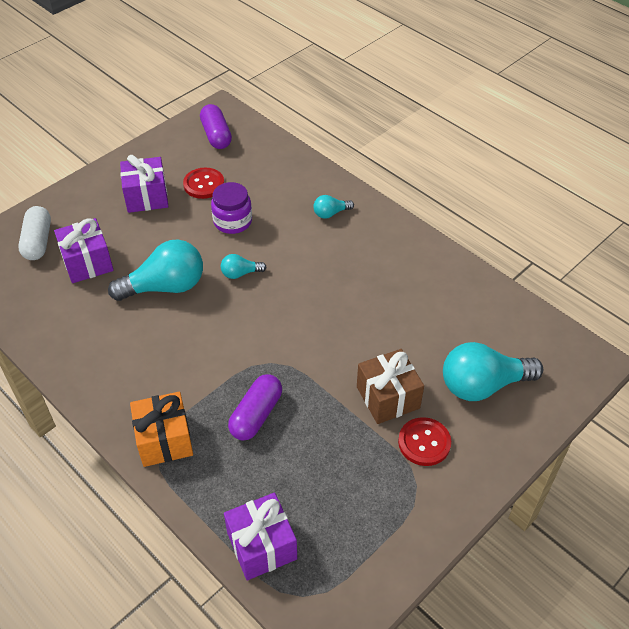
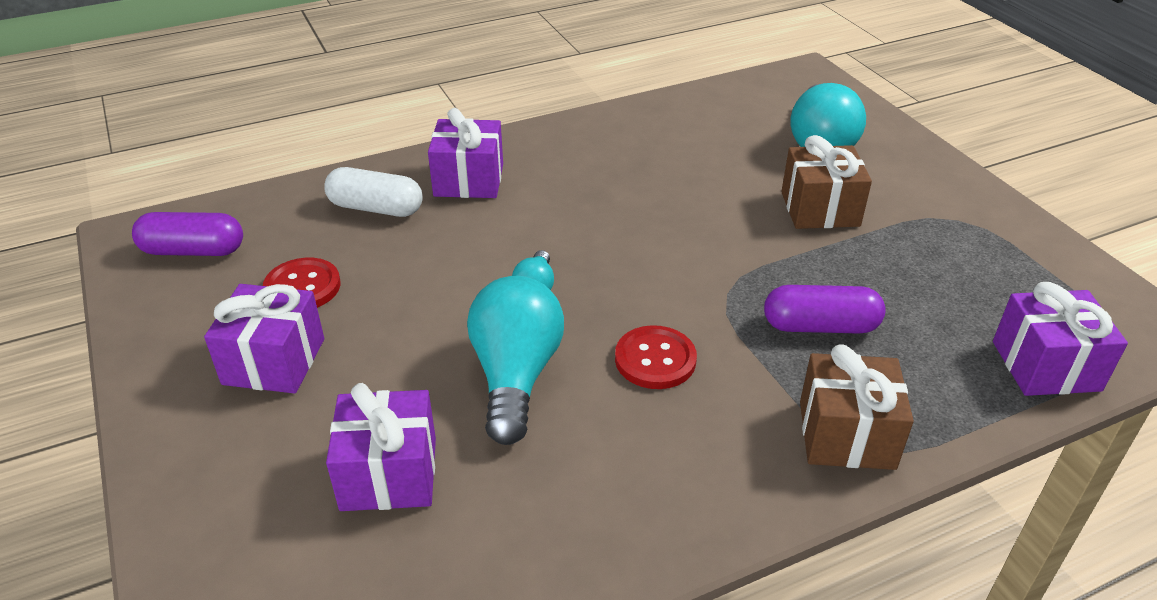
camera: 70 degrees left, 10 degrees down
(38, 241) = (271, 549): white capsule -> white capsule (376, 208)
(164, 440) = (846, 435): orange gift -> brown gift
(232, 221) = (416, 273): purple jar -> none
(256, 415) = (820, 326): purple capsule -> purple capsule turned 45 degrees counterclockwise
(330, 213) = (469, 180): turquoise light bulb -> purple gift
(424, 442) = (895, 199): red button -> red button (655, 359)

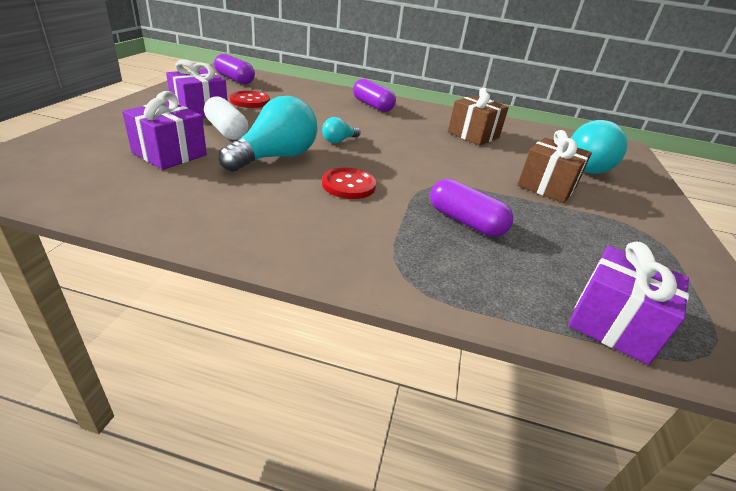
camera: 35 degrees right, 5 degrees down
(376, 208) = (319, 97): white capsule -> white capsule (226, 131)
(469, 180) = (372, 105): purple gift -> purple capsule
(846, 435) = (401, 265): brown gift -> brown gift (473, 135)

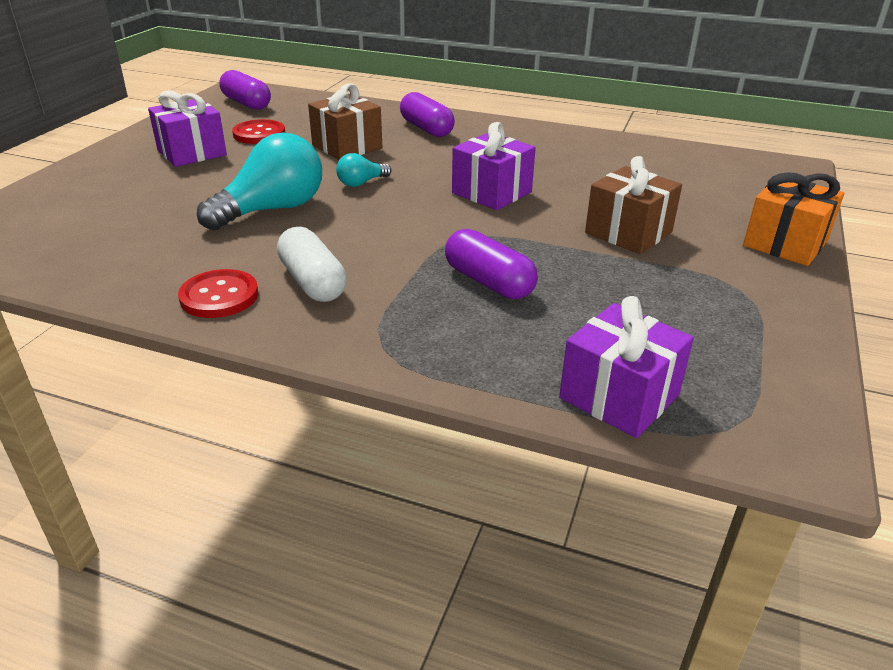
camera: 10 degrees right, 0 degrees up
(169, 154) = (145, 212): purple gift -> purple gift (491, 192)
(226, 131) = (219, 178): white capsule -> white capsule (312, 282)
(348, 185) = (354, 241): red button -> red button (219, 296)
(473, 135) = (557, 163): brown gift -> brown gift (347, 147)
(591, 167) = (714, 202): turquoise light bulb -> none
(654, 198) = (785, 243): none -> orange gift

